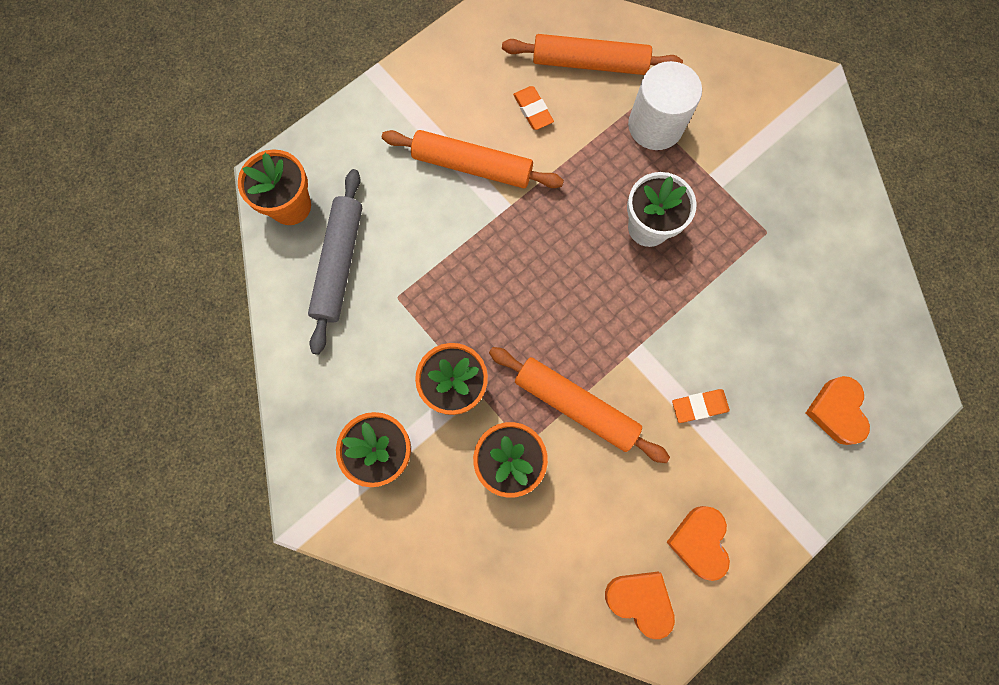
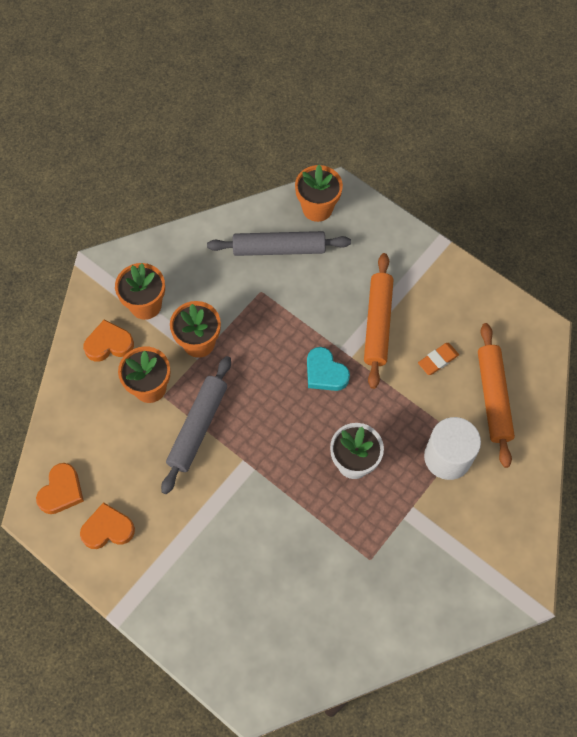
camera: 80 degrees right, 10 degrees down
(527, 238) = (325, 373): none -> turquoise heart
(575, 405) = (198, 427): orange rolling pin -> grey rolling pin
(699, 406) = (211, 518): orange eraser -> none
(836, 411) = (223, 628): orange heart -> orange heart (109, 344)

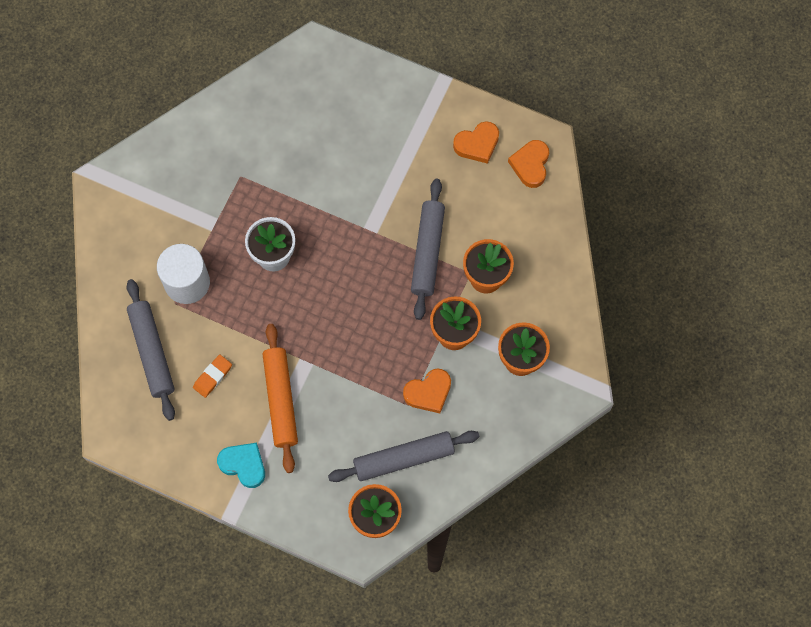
camera: 165 degrees right, 5 degrees up
(109, 344) = (541, 310): orange heart -> orange heart (428, 392)
(325, 373) = (321, 335): turquoise heart -> turquoise heart (243, 465)
(493, 397) = (152, 352): orange rolling pin -> grey rolling pin

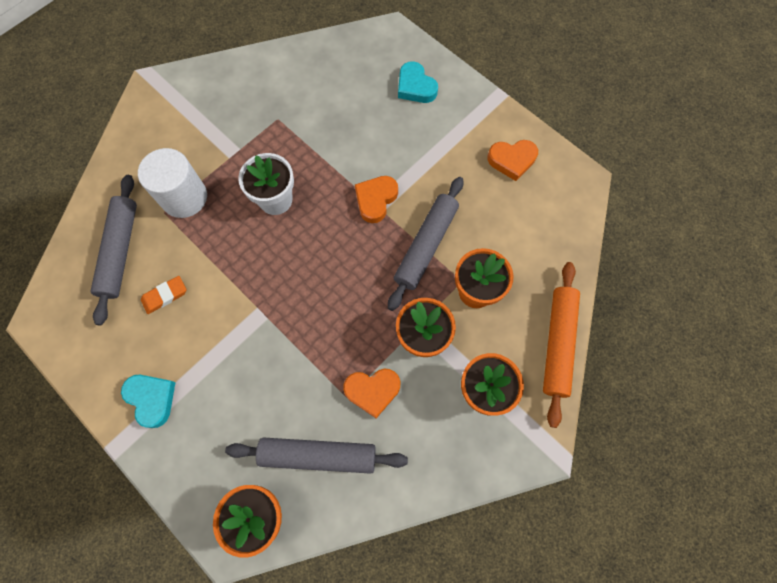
camera: 20 degrees right, 0 degrees up
(281, 400) = (219, 344): orange rolling pin -> orange rolling pin (558, 344)
(360, 99) = (415, 87): none -> turquoise heart
(530, 165) = (558, 196): orange heart -> orange heart (375, 200)

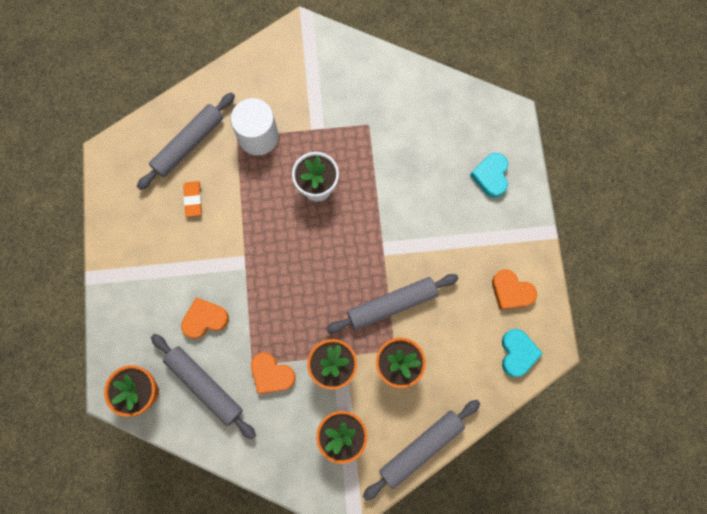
camera: 40 degrees right, 5 degrees up
(152, 399) = (134, 264): turquoise heart -> turquoise heart (517, 353)
(165, 296) = (193, 199): orange eraser -> orange eraser turned 75 degrees clockwise
(375, 200) = (386, 242): orange heart -> orange heart (205, 319)
(558, 344) = (421, 448): orange rolling pin -> grey rolling pin

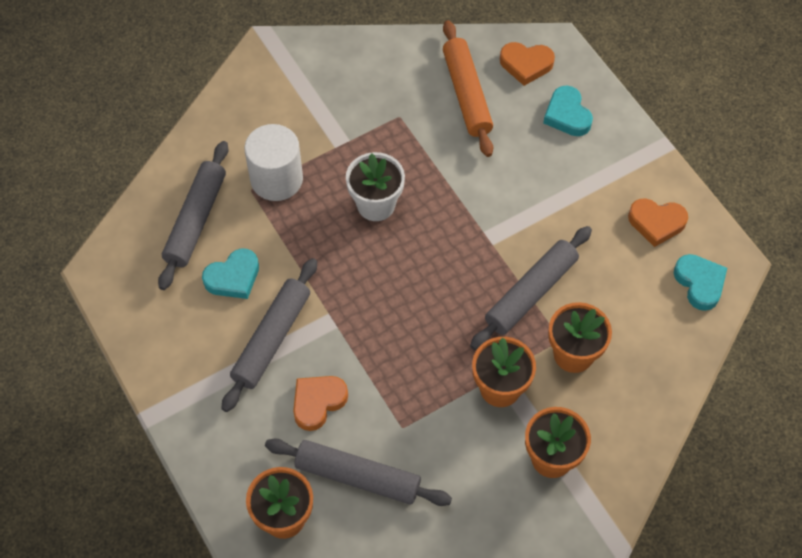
camera: 25 degrees left, 15 degrees down
(193, 199) = (233, 277): orange eraser -> turquoise heart
(271, 374) = (431, 428): orange heart -> orange heart (526, 64)
(421, 448) = (650, 431): grey rolling pin -> grey rolling pin (272, 339)
(425, 127) = (466, 94): none -> orange rolling pin

